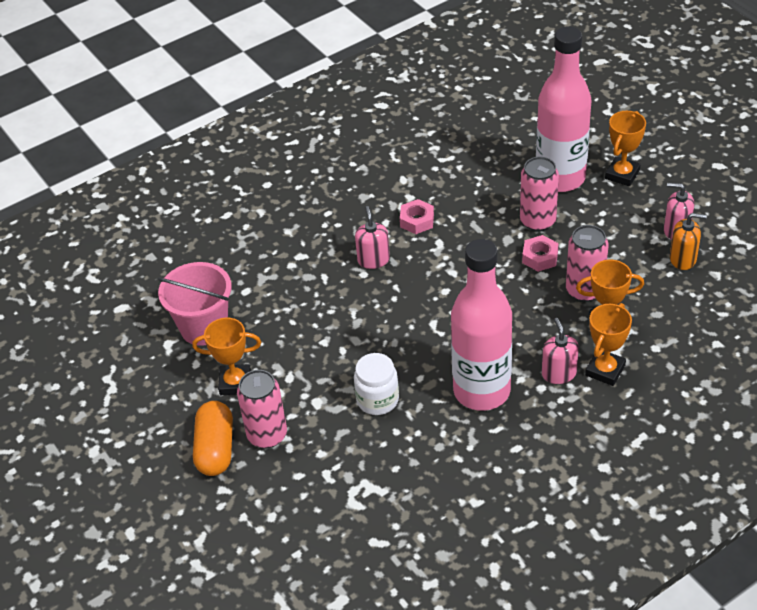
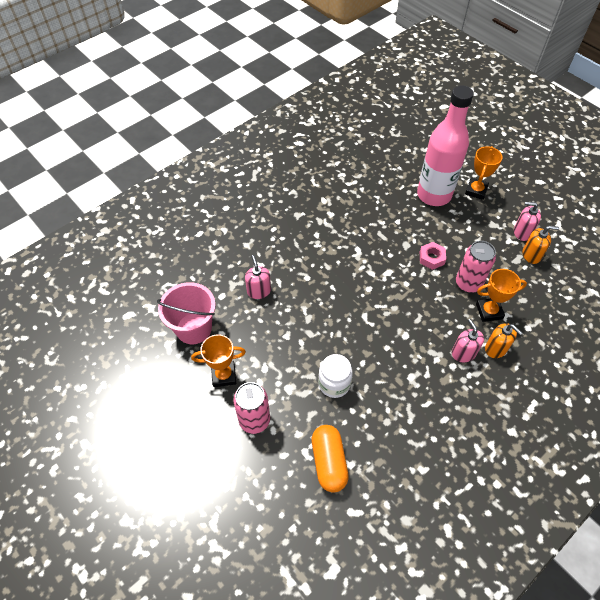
camera: 10 degrees left, 10 degrees up
(215, 449) = (216, 435): orange capsule -> orange capsule (329, 462)
(373, 260) = (312, 265): pink soap dispenser -> pink soap dispenser (259, 291)
(417, 221) = (339, 232): pink nut -> none
(481, 391) = (410, 371): pink bottle -> none
(537, 221) = (424, 229): pink can -> none
(605, 370) = (496, 348): orange trophy -> orange soap dispenser

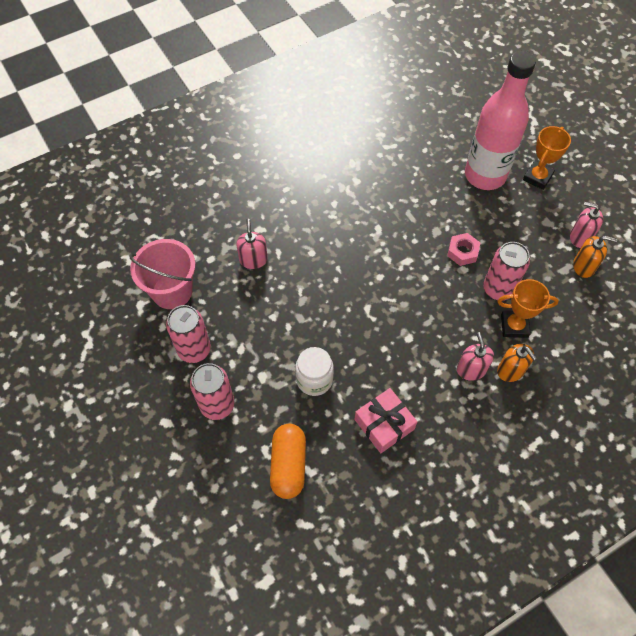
camera: 10 degrees right, 5 degrees up
(224, 375) = (194, 349): orange trophy -> pink can
(402, 412) = (384, 424): none -> pink gift

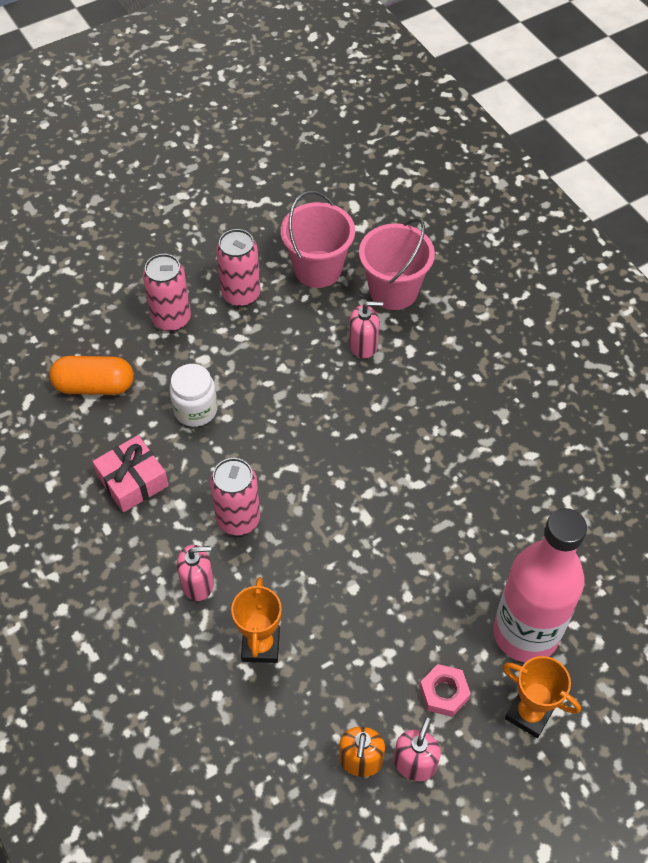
camera: 90 degrees right, 5 degrees down
(200, 238) = (393, 291): none -> pink bucket
(462, 252) = (382, 589): pink nut -> pink nut (444, 693)
(498, 289) = (320, 631): pink can -> pink can (238, 519)
(510, 370) = (193, 633): orange soap dispenser -> none

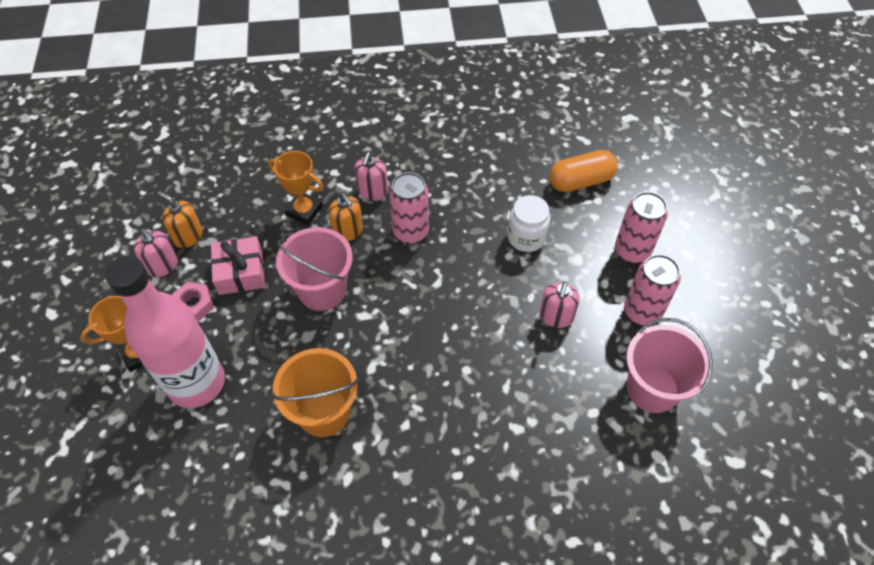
camera: 115 degrees right, 0 degrees up
(94, 386) = (580, 181): orange capsule -> orange capsule turned 45 degrees clockwise
(132, 480) = (479, 180): pink gift -> pink gift (240, 272)
(267, 583) = (348, 231): none -> orange soap dispenser
(363, 345) = (540, 389): pink soap dispenser -> pink soap dispenser (556, 316)
(393, 291) = (598, 447): pink bucket -> pink bucket (322, 290)
(485, 502) = (324, 412): none -> orange bucket

